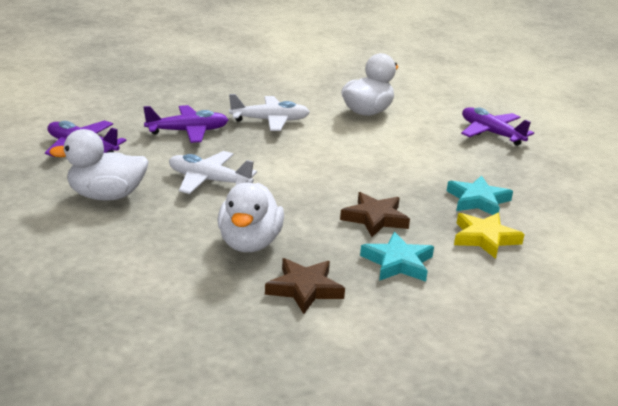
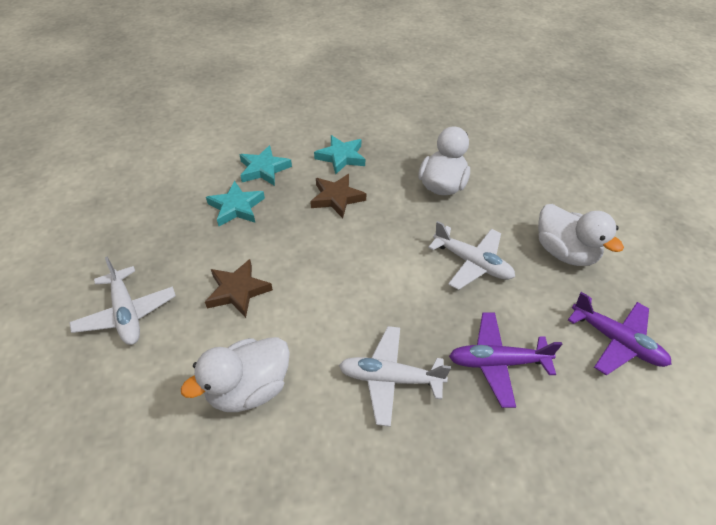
camera: 165 degrees left, 20 degrees up
(106, 196) = (564, 252): white duck -> white duck turned 45 degrees clockwise
(304, 289) = (411, 146): brown star -> brown star (238, 291)
(485, 238) = (264, 169): yellow star -> turquoise star
(491, 133) = (126, 313): purple plane -> white plane

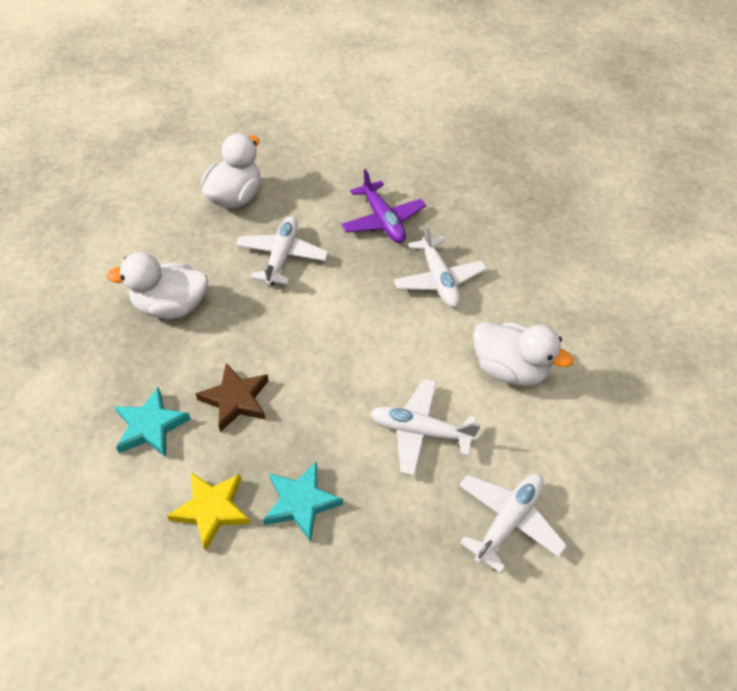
camera: 115 degrees left, 5 degrees up
(238, 291) = (420, 431): brown star -> white plane
(264, 169) = (212, 510): turquoise star -> yellow star
(616, 341) = (322, 160): purple plane -> none

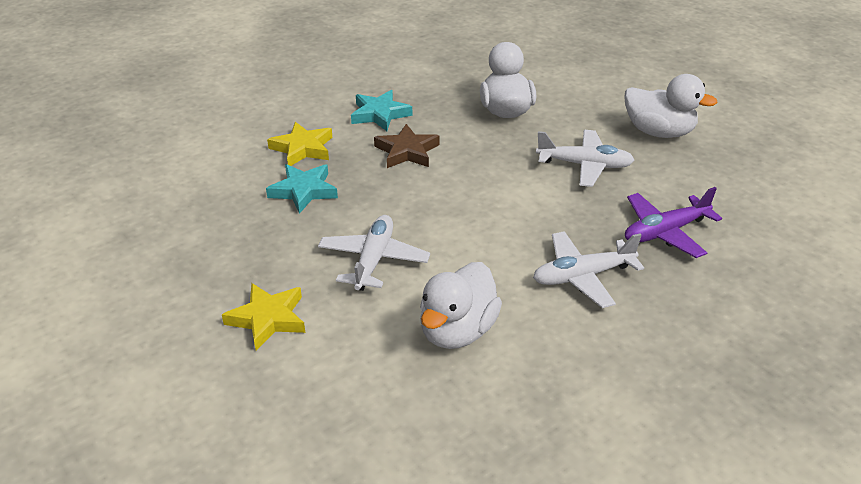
camera: 90 degrees right, 15 degrees down
(508, 521) = (268, 319): white plane -> yellow star

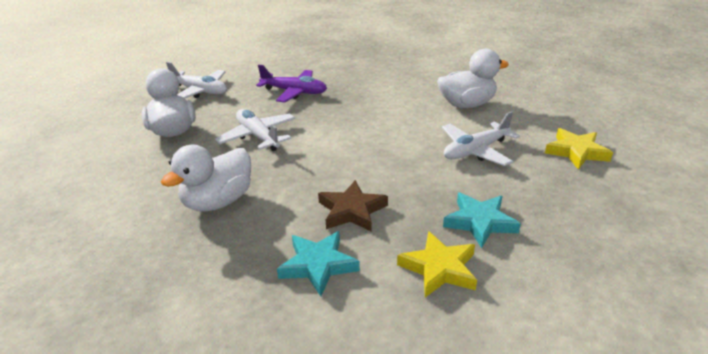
camera: 135 degrees left, 5 degrees down
(583, 276) = (369, 96): white plane -> white plane (199, 91)

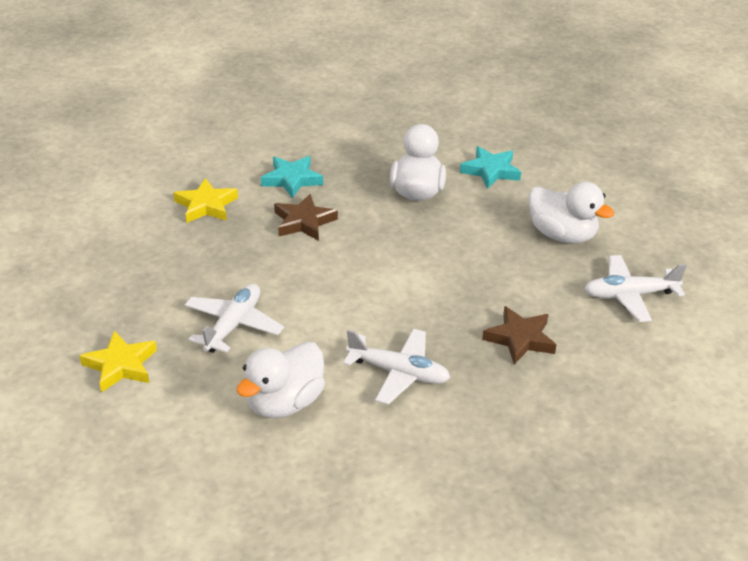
camera: 145 degrees right, 5 degrees up
(258, 136) = (471, 260): white plane -> white plane (398, 373)
(294, 92) = (520, 339): purple plane -> brown star
(480, 222) = (192, 249): turquoise star -> turquoise star (491, 171)

